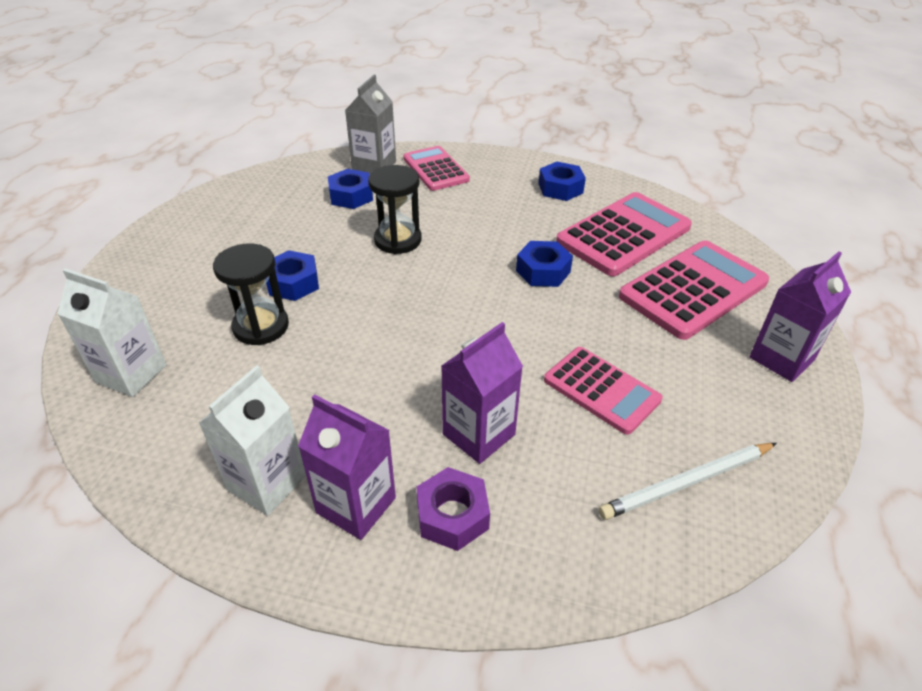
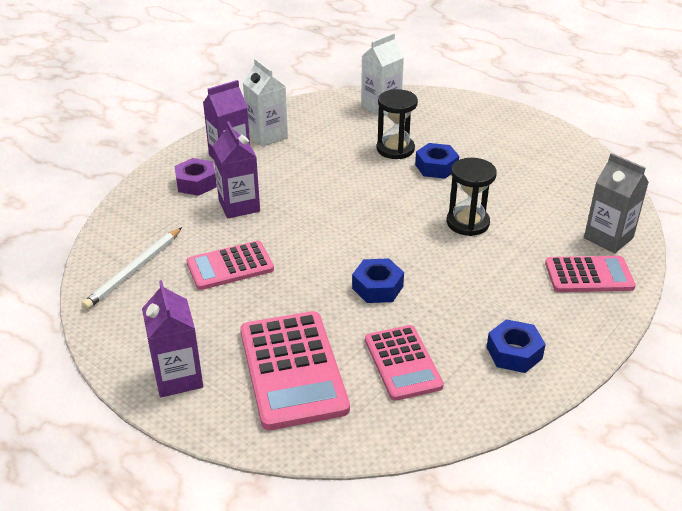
camera: 115 degrees right, 5 degrees down
(351, 196) = (553, 214): blue nut -> none
(623, 235) = (403, 363): pink calculator -> pink calculator, size x0.64
(687, 483) = (134, 270): white pencil -> white pencil turned 150 degrees counterclockwise

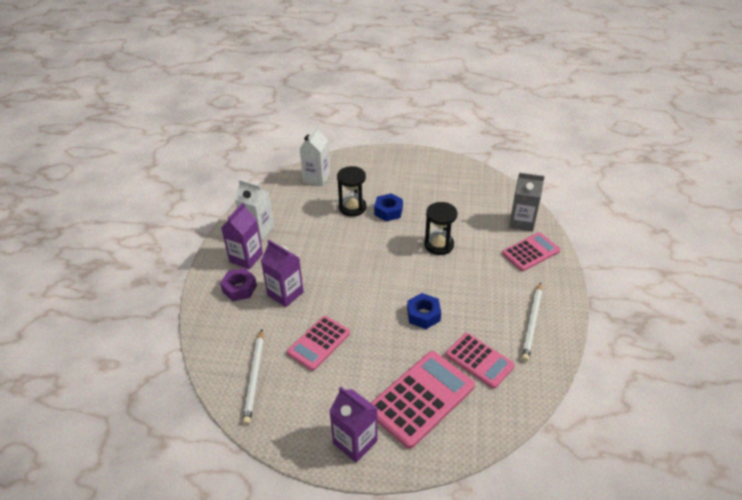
camera: 30 degrees left, 5 degrees up
(293, 369) = (421, 398): pink calculator -> pink calculator turned 90 degrees counterclockwise
(514, 353) = (532, 323): blue nut -> white pencil

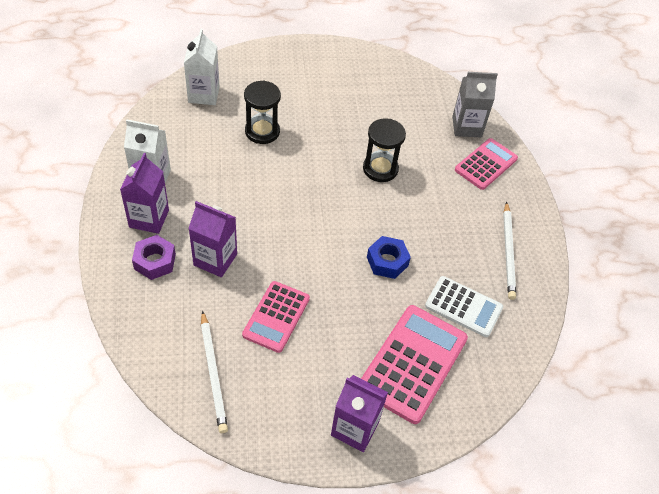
camera: 20 degrees left, 10 degrees up
(388, 211) = (308, 131): blue nut -> none
(479, 360) = (463, 307): pink calculator -> white calculator

